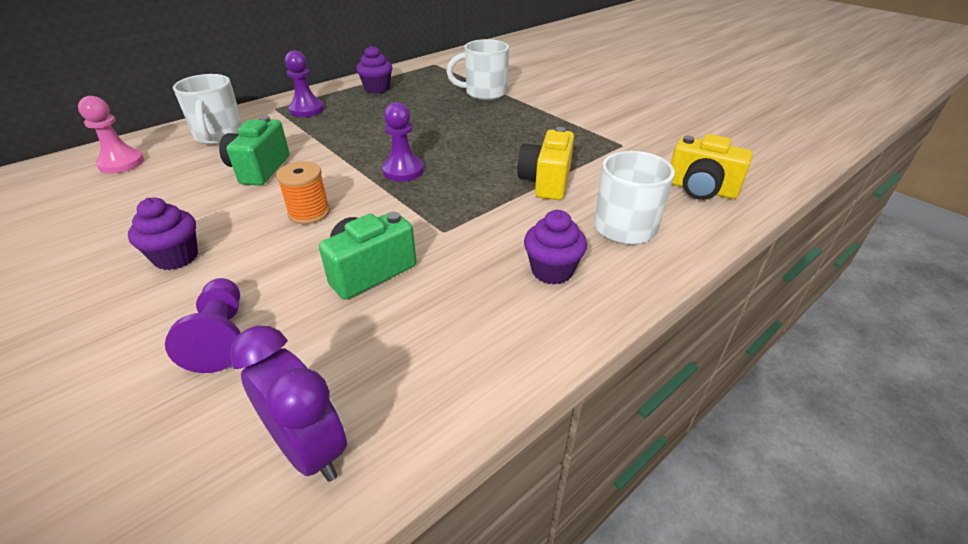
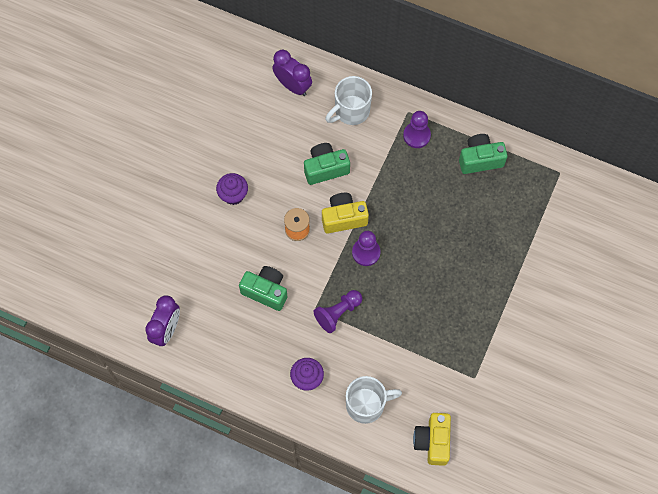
camera: 65 degrees right, 30 degrees up
(121, 163) = (293, 86): pink pawn -> purple clock
(221, 337) = (198, 258): purple pawn -> purple pawn (338, 313)
(377, 89) = (480, 159): purple cupcake -> green camera
(484, 93) = (516, 244): white mug -> none
(546, 182) = (395, 344): yellow camera -> yellow camera (343, 218)

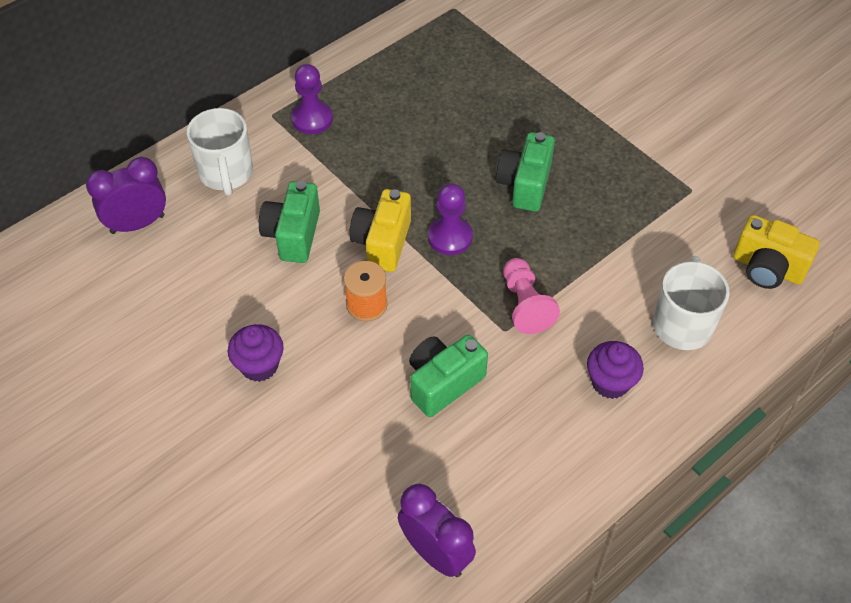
camera: 65 degrees left, 15 degrees down
(338, 313) = (525, 305): purple pawn -> pink pawn
(480, 159) = (388, 71): green camera -> green camera (525, 184)

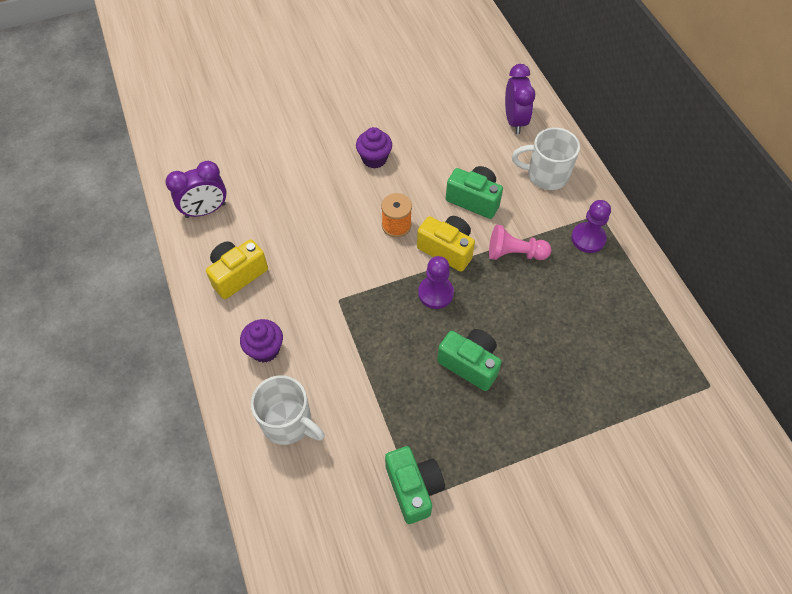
camera: 110 degrees right, 5 degrees up
(443, 383) = (315, 250): green camera -> green camera (413, 488)
(525, 305) = (354, 320): pink pawn -> pink pawn (514, 253)
(767, 268) = (309, 520): yellow camera -> yellow camera (237, 275)

